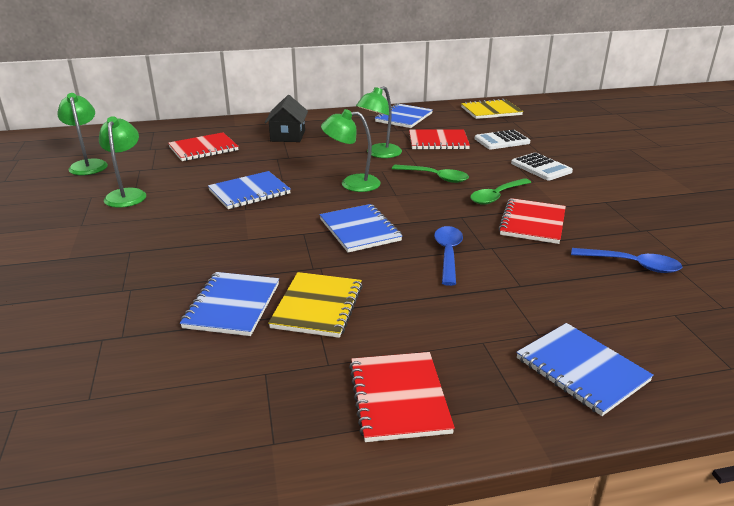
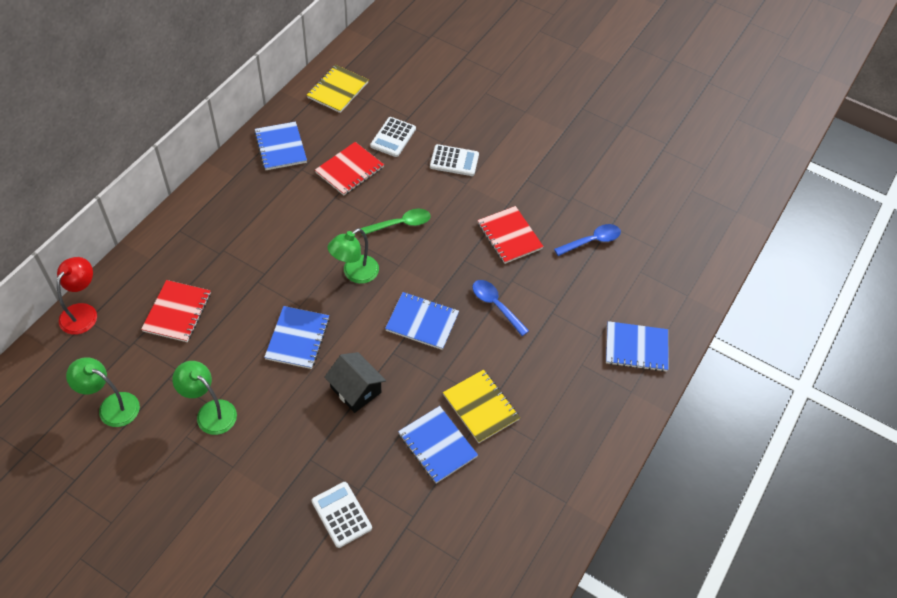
camera: 50 degrees left, 25 degrees up
(80, 295) = (341, 514): none -> white calculator
(158, 128) = (83, 312): none -> red lamp
(288, 136) = (221, 242): black house -> black house (355, 390)
(379, 154) = (327, 219): green lamp -> none
(398, 398) = (585, 432): red notebook -> none
(497, 196) = (462, 220): green spoon -> none

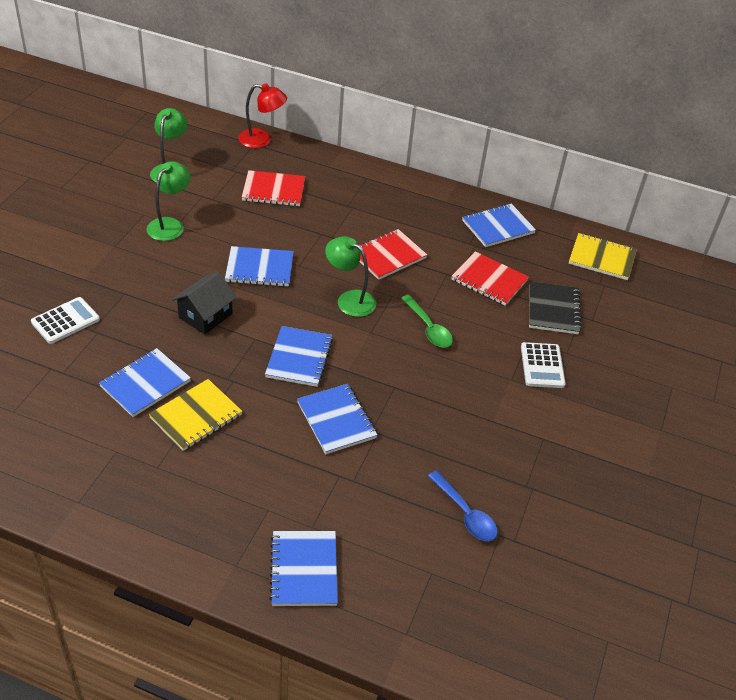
camera: 80 degrees right, 10 degrees down
(393, 137) = (553, 309): white calculator -> black notebook
(496, 305) = (336, 420): blue spoon -> blue notebook
(509, 236) = (444, 426): red notebook -> red notebook (388, 256)

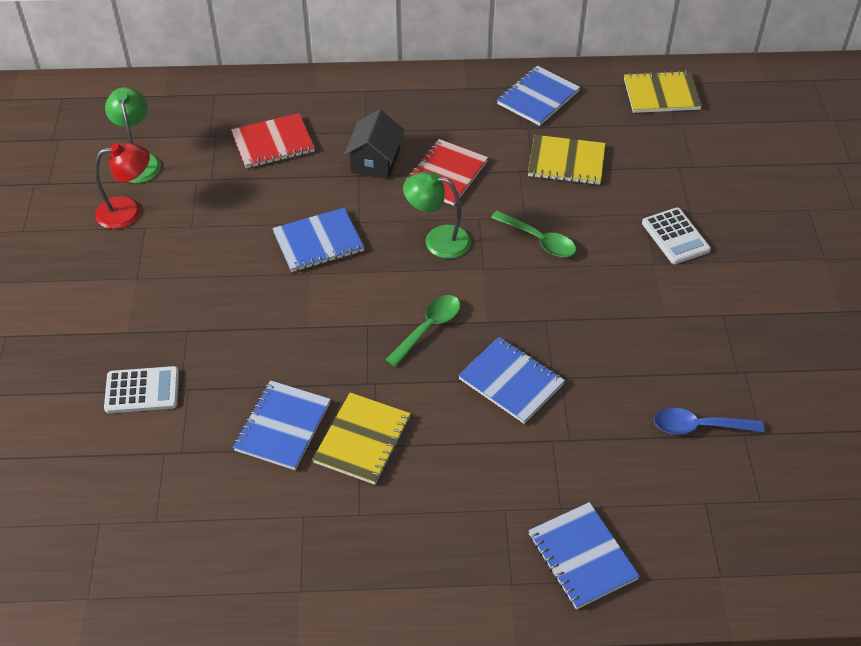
camera: 20 degrees left, 5 degrees up
(65, 321) = (142, 390): white calculator -> white calculator turned 60 degrees clockwise
(170, 225) = (183, 228): green lamp -> none
(205, 315) = (296, 320): black house -> black house (375, 161)
(262, 140) = (220, 86): red lamp -> red lamp (128, 211)
(299, 358) = (428, 328): blue notebook -> green spoon
(465, 514) = (699, 426): blue spoon -> blue spoon turned 150 degrees clockwise
(489, 280) = (566, 162): red notebook -> yellow notebook
(553, 309) = (649, 170): black notebook -> none

